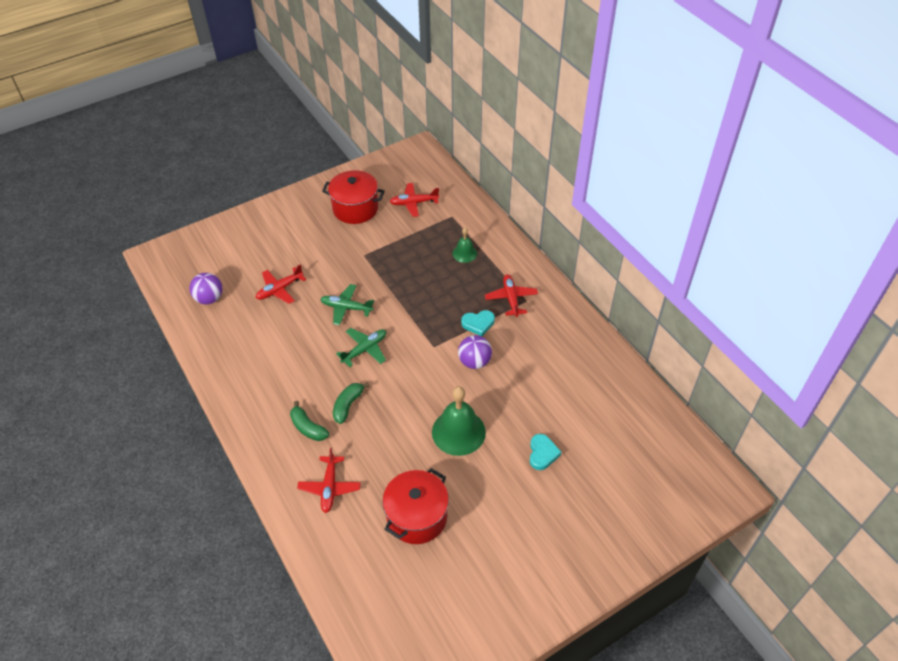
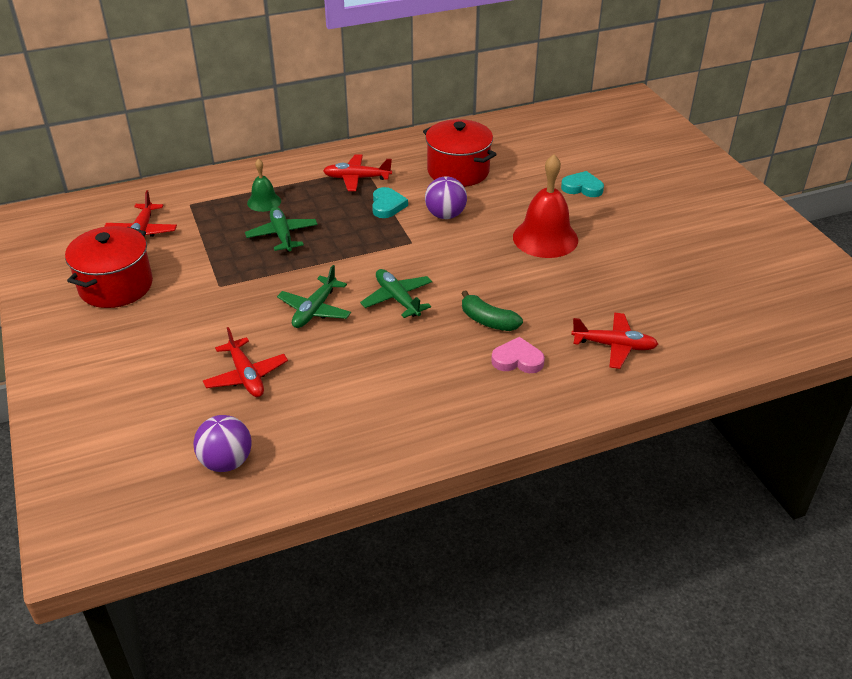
camera: 80 degrees left, 10 degrees down
(308, 427) = (517, 360): green banana -> pink heart
(417, 517) = (658, 280): red pot -> red pot (458, 171)
(426, 272) = (282, 235): none -> green plane
(458, 432) = (545, 238): green bell -> red bell

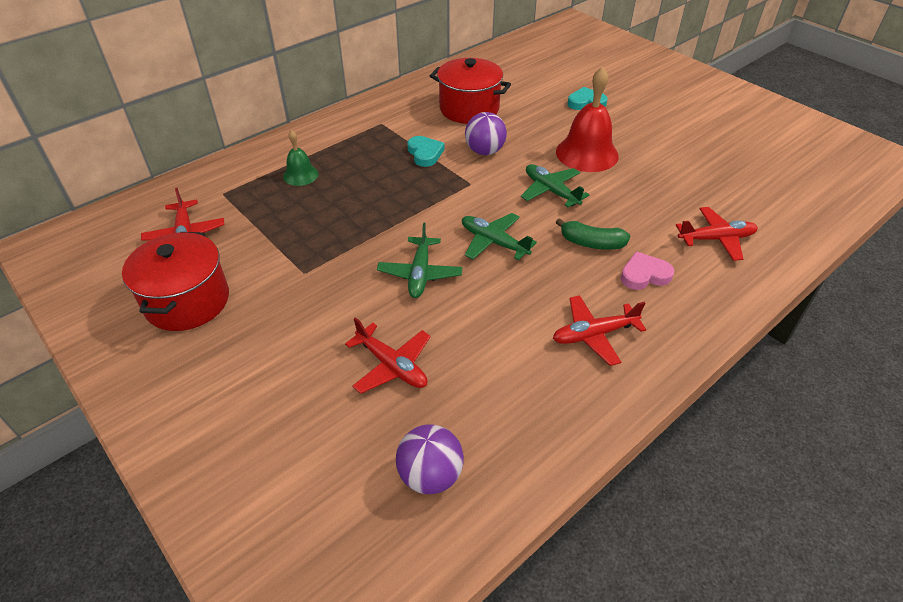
camera: 20 degrees left, 5 degrees up
(282, 235) = (339, 204): green plane -> green plane (551, 191)
(357, 178) = (379, 134): red plane -> red plane (594, 334)

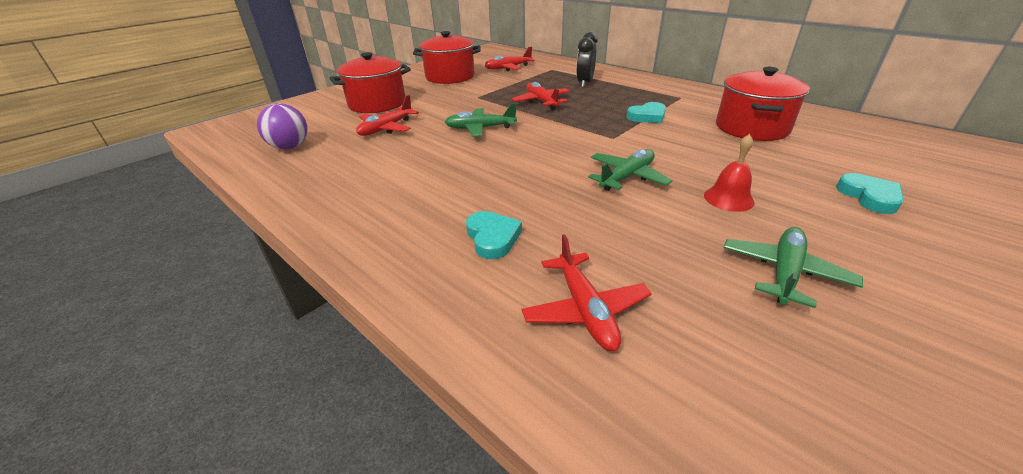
camera: 85 degrees right, 10 degrees down
(280, 388) = (377, 104): none -> red pot
(300, 175) = (585, 83): green bell -> black clock
(485, 151) = (675, 140): purple ball -> none
(493, 242) = (527, 153): green plane -> green plane (784, 272)
(587, 153) = (728, 198): red bell -> red bell, size x0.54
(591, 243) = (541, 203): green banana -> none
(594, 334) = (401, 204): red plane -> red plane (541, 101)
(644, 275) = (492, 238): pink heart -> turquoise heart

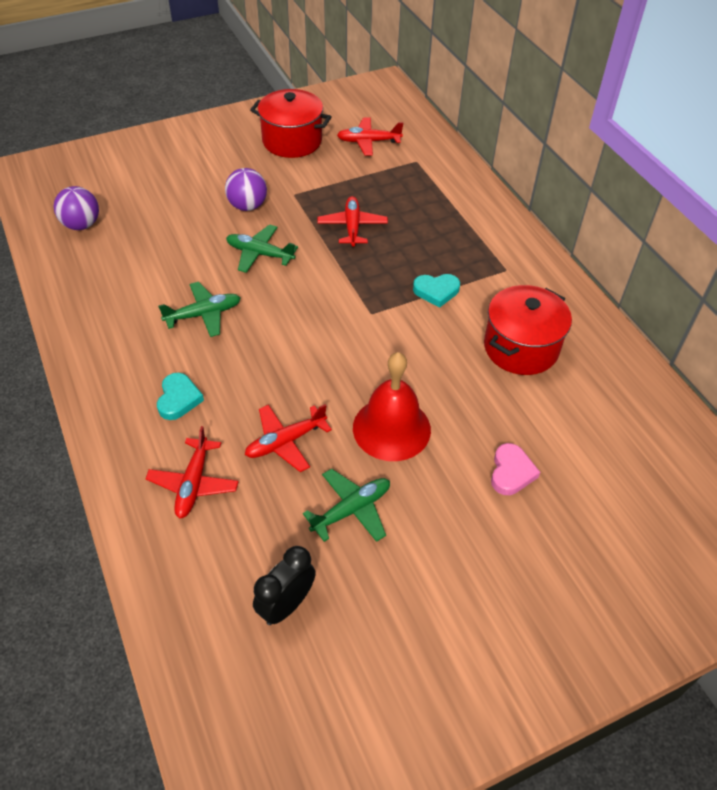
camera: 20 degrees right, 15 degrees up
(377, 104) = (189, 174): red pot -> none
(386, 128) = (175, 223): red plane -> red plane (285, 442)
(444, 108) = (247, 206): none -> purple ball
(585, 83) = (428, 205): black clock -> black clock (286, 605)
(627, 177) = (333, 372): green plane -> green plane (204, 314)
(728, 198) = (391, 428): red bell -> red bell, size x1.84
(869, 197) = (511, 472): turquoise heart -> pink heart

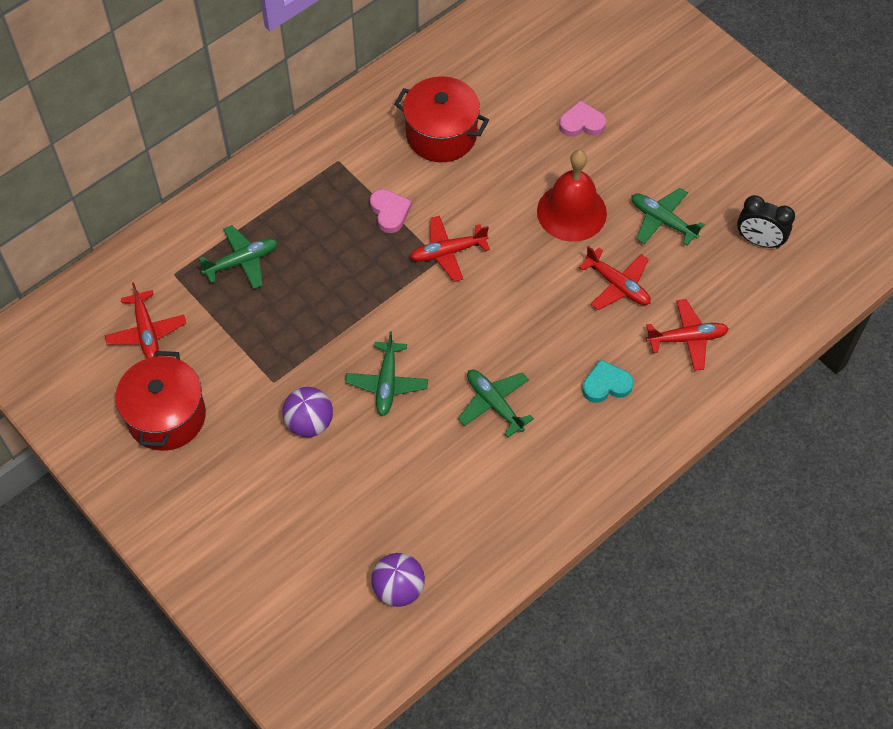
camera: 105 degrees left, 10 degrees up
(352, 226) = (313, 308): red plane -> red plane (448, 252)
(414, 196) = (242, 261): none -> green plane
(436, 291) = (390, 212): turquoise heart -> pink heart

